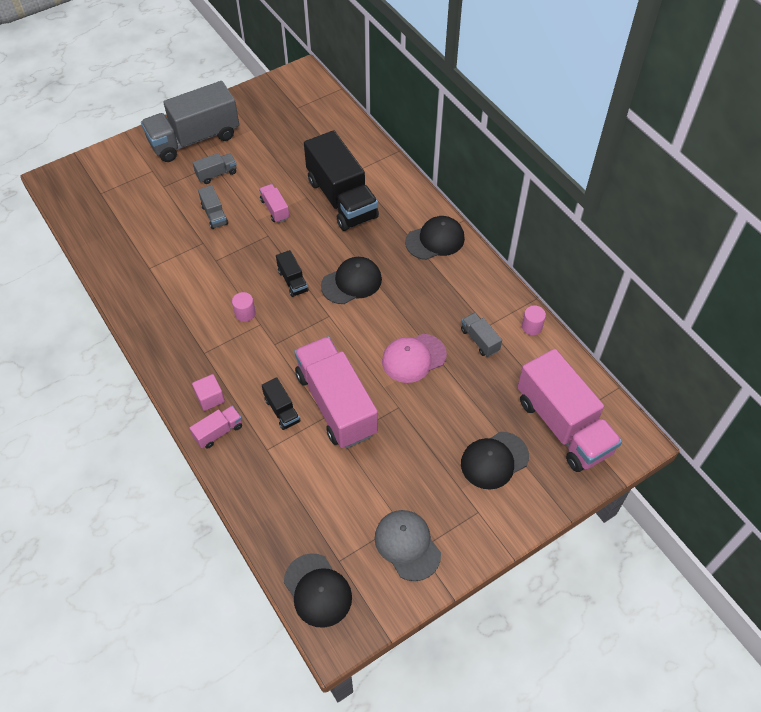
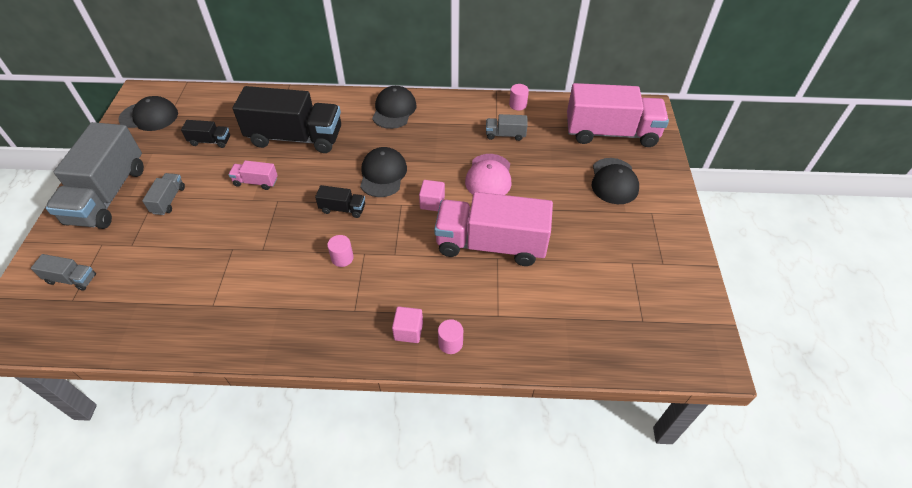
camera: 55 degrees left, 5 degrees down
(214, 215) = (211, 225): grey truck -> grey truck (71, 279)
(218, 432) = (450, 343): pink truck -> pink cylinder
(282, 410) = (467, 284): black truck -> black truck (210, 141)
(317, 590) = (662, 351): black cap -> black cap (149, 116)
(348, 335) = (432, 203): none -> pink cube
(407, 545) = (655, 269): grey cap -> none

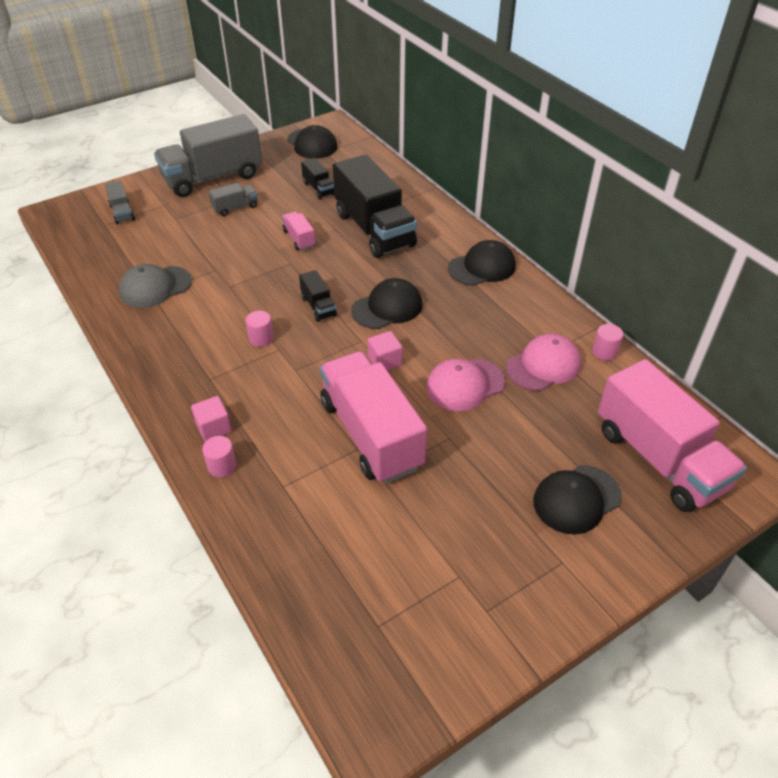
camera: 55 degrees right, 5 degrees down
(207, 299) = (155, 287): none -> grey cap
(505, 135) = (543, 366): grey truck -> pink cap

